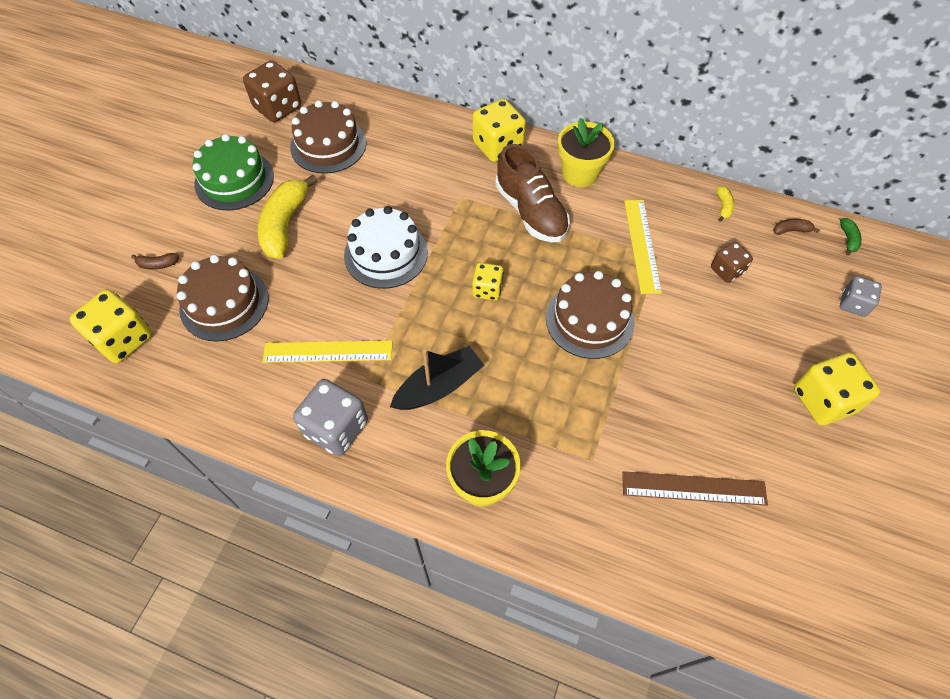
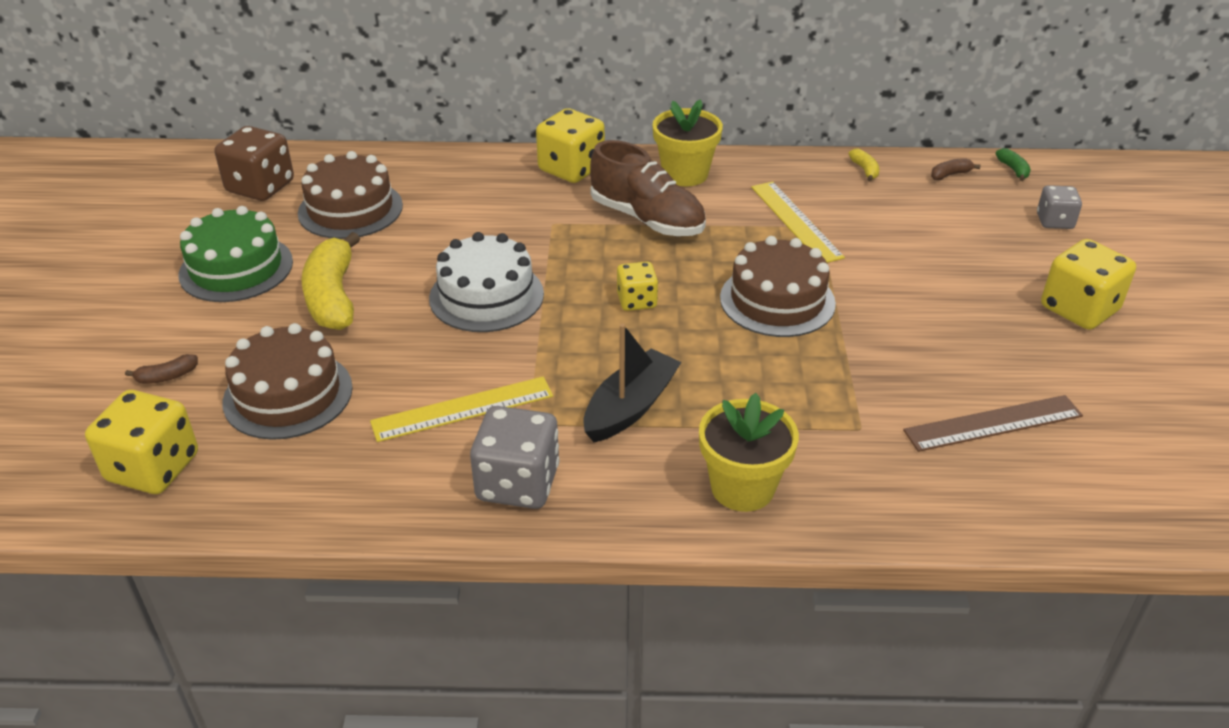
camera: 20 degrees left, 20 degrees down
(727, 270) = (904, 223): brown dice -> none

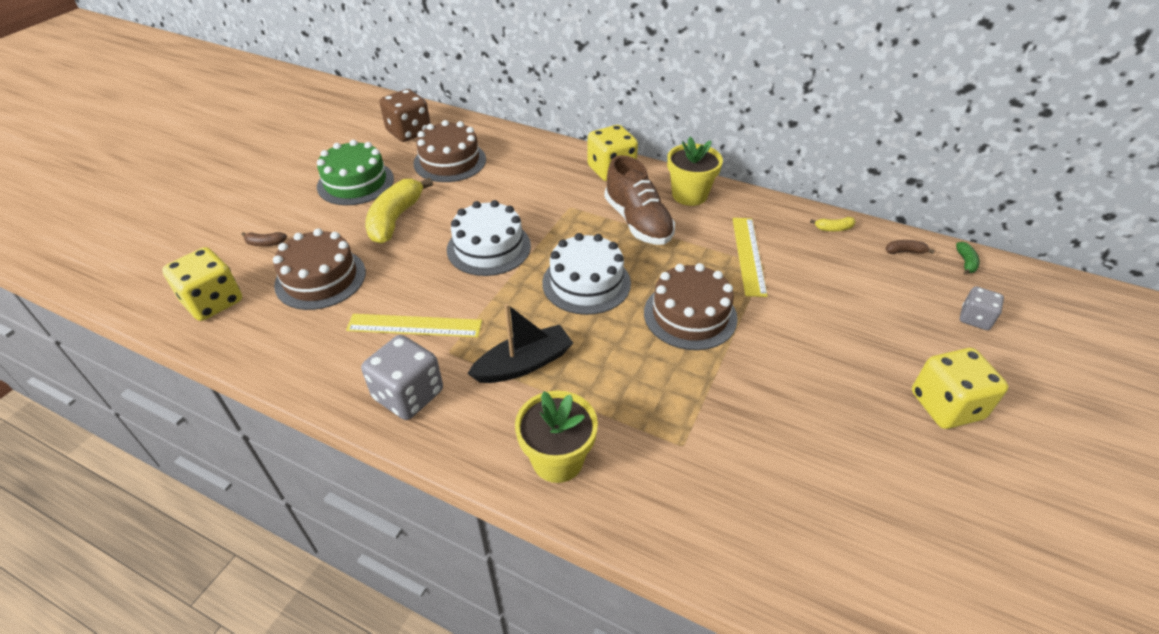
camera: 25 degrees right, 5 degrees up
(636, 301) = (586, 283): yellow dice -> white cake
(865, 170) = (833, 228): yellow banana -> yellow banana turned 75 degrees clockwise
(993, 423) = (797, 483): brown ruler -> none

